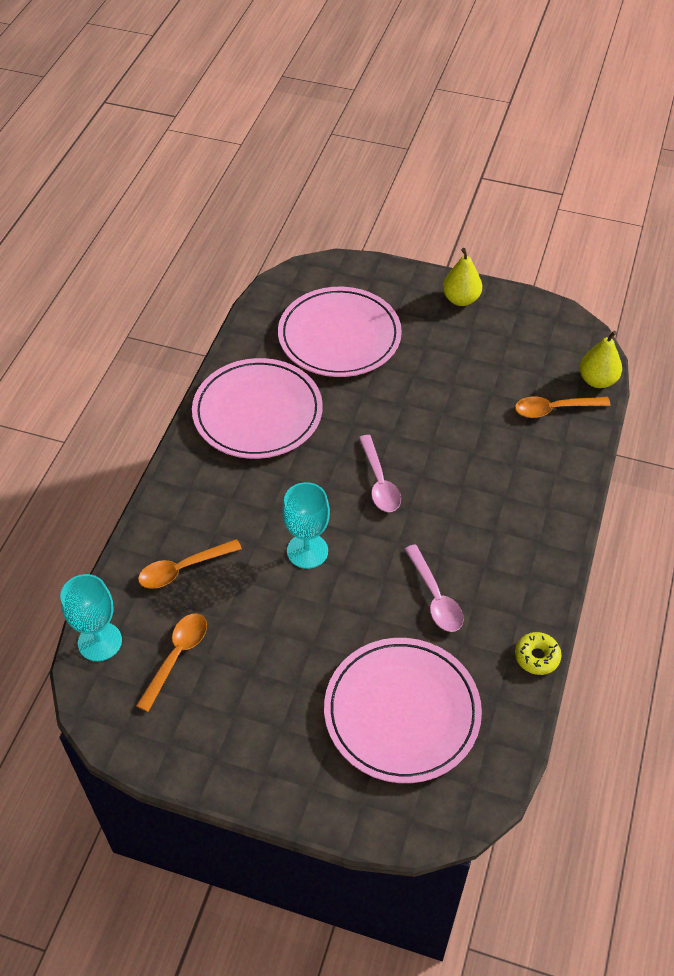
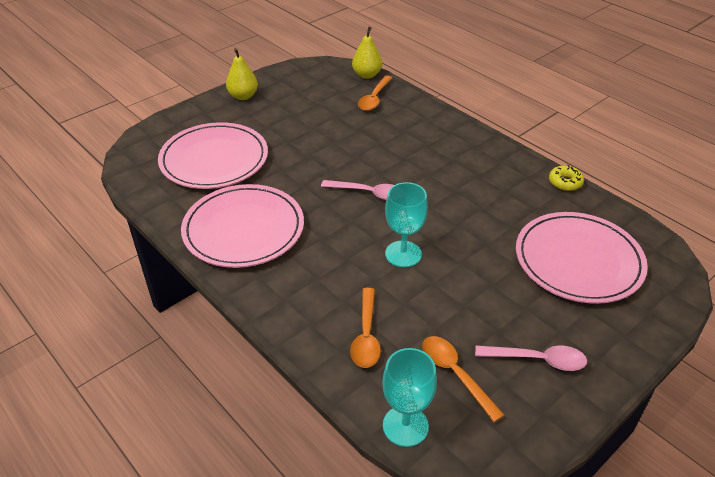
camera: 60 degrees left, 10 degrees down
(435, 597) = (489, 207): pink spoon -> pink spoon (537, 360)

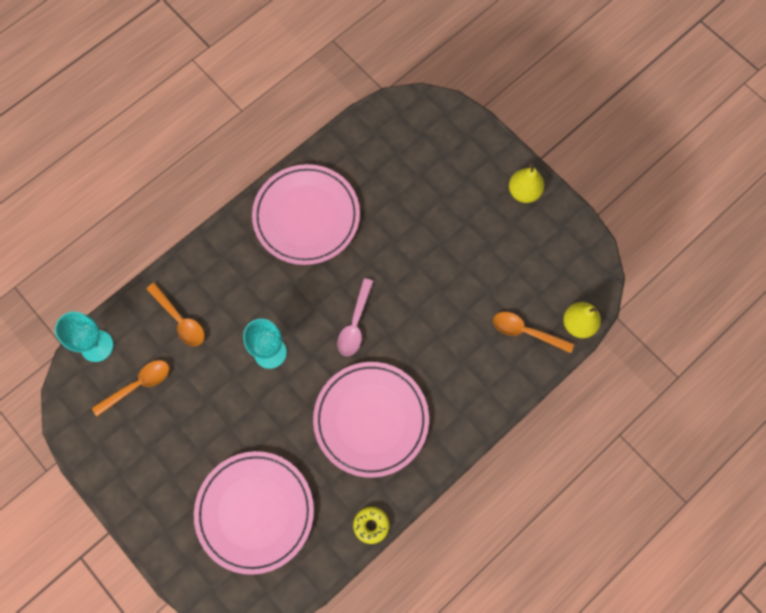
camera: 90 degrees right, 30 degrees up
(214, 159) = (408, 178): pink plate -> pink plate (371, 419)
(366, 335) = (180, 320): orange spoon -> orange spoon turned 135 degrees counterclockwise
(537, 360) = (146, 451): pink spoon -> none

